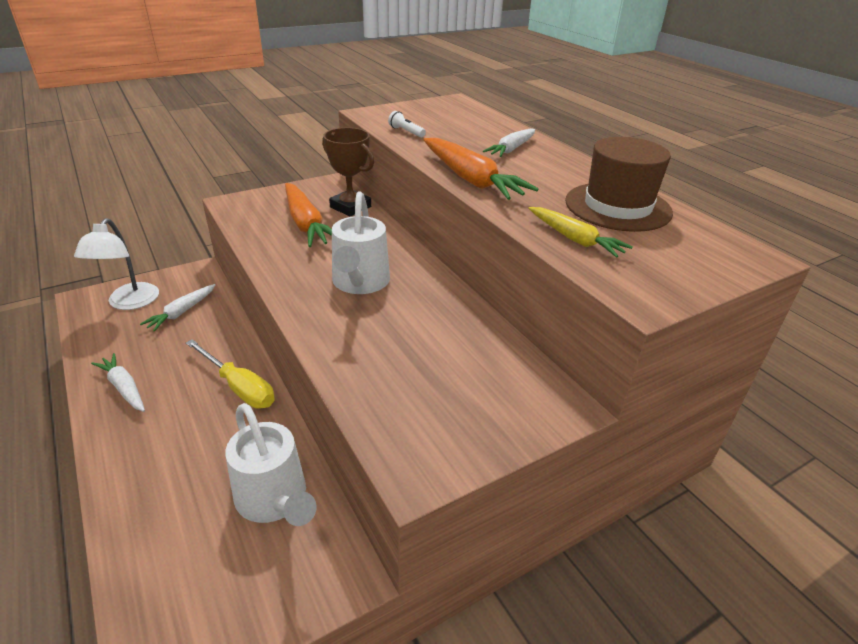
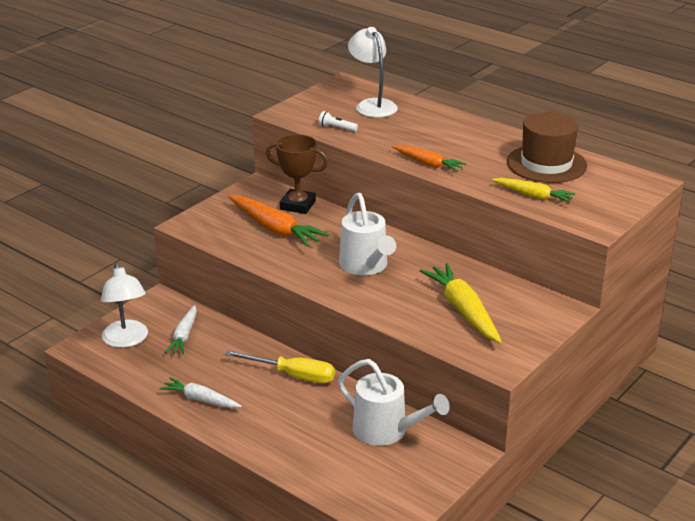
camera: 20 degrees left, 5 degrees down
(426, 369) = (463, 310): none -> yellow carrot
(463, 120) = (372, 105): none -> white lamp
(471, 179) = (428, 164): orange carrot -> orange carrot, size x0.62
(511, 149) = (436, 128): white carrot -> none

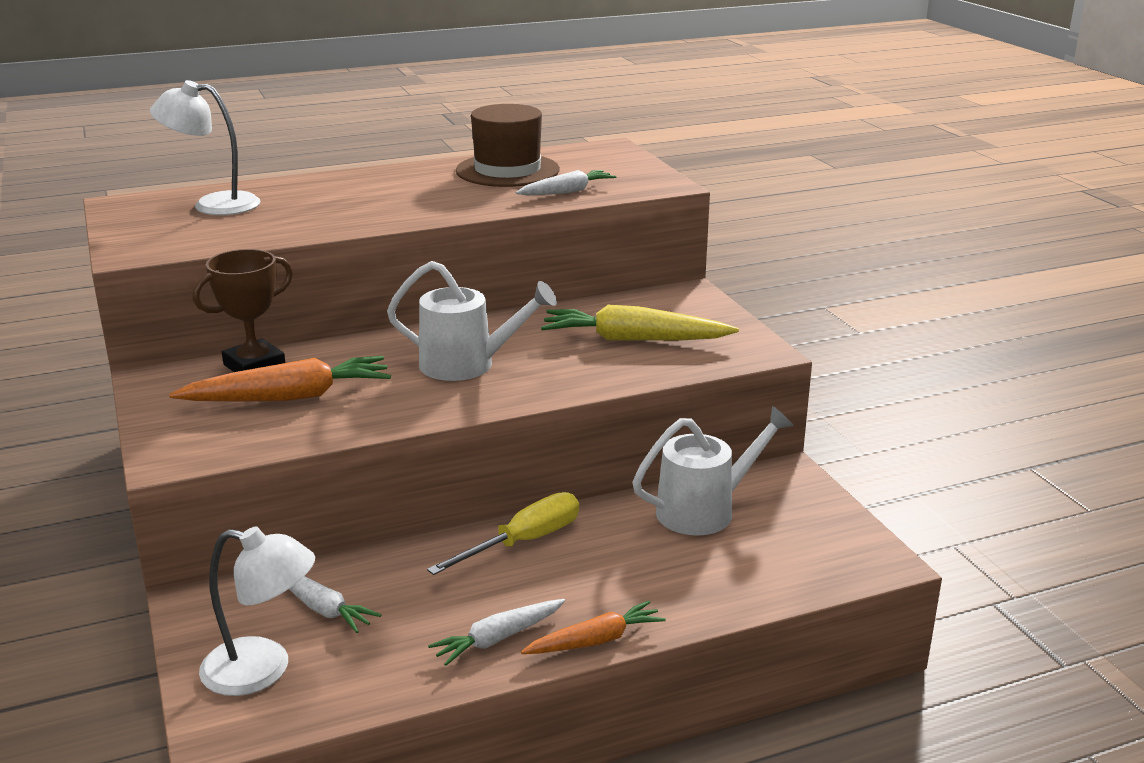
camera: 60 degrees left, 5 degrees down
(337, 128) = (235, 235): white flashlight -> none
(428, 164) = (415, 215): orange carrot -> orange carrot (595, 640)
(533, 196) = (567, 192): yellow carrot -> white carrot

